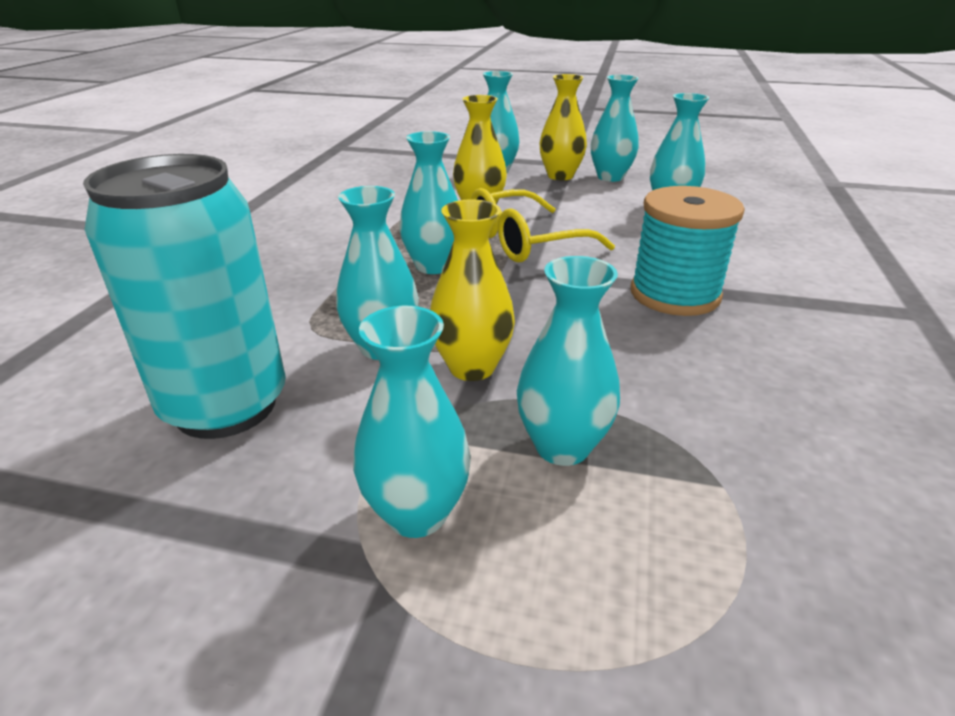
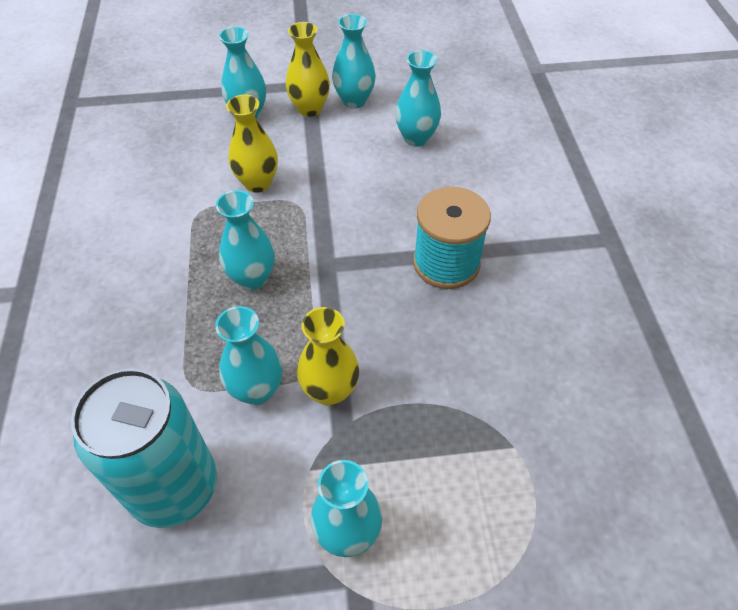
camera: 20 degrees left, 20 degrees up
(525, 242) = (314, 223): yellow glasses -> none
(562, 446) = (414, 447): turquoise vase -> none

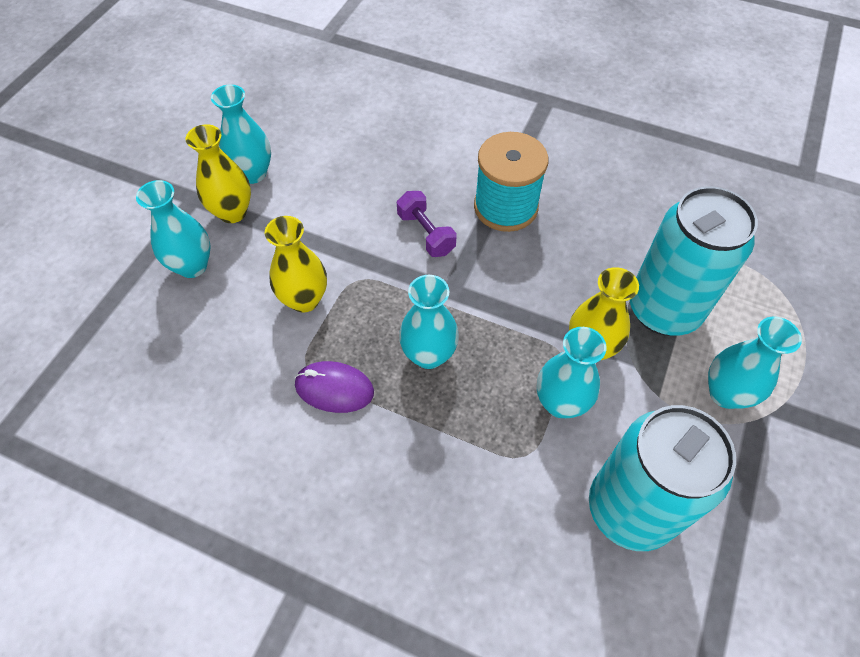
camera: 60 degrees left, 5 degrees up
(189, 236) = (334, 388): none -> purple mouse
(373, 223) = (426, 233): none -> purple dumbbell
(416, 138) = (344, 154): turquoise vase -> none
(416, 437) = (663, 310): none -> turquoise can

